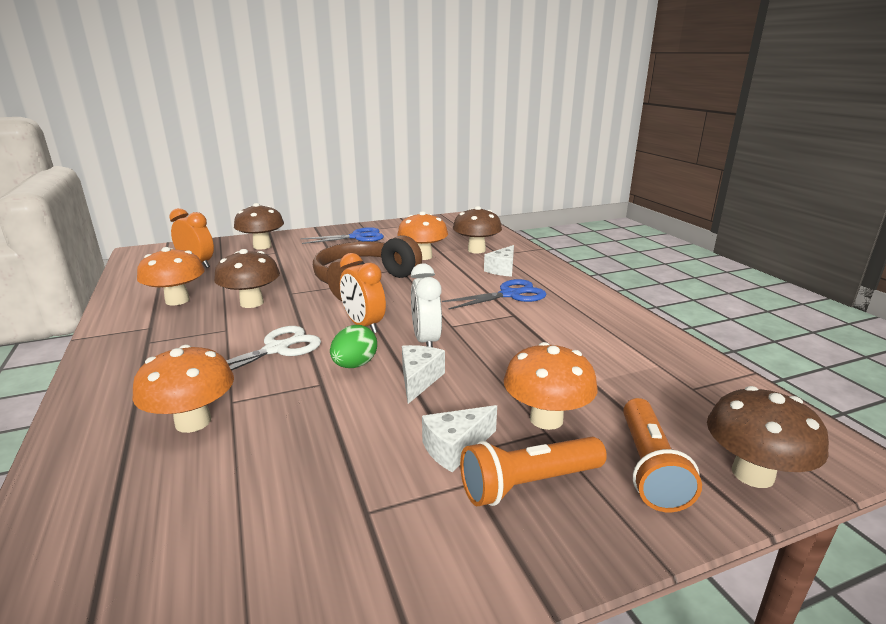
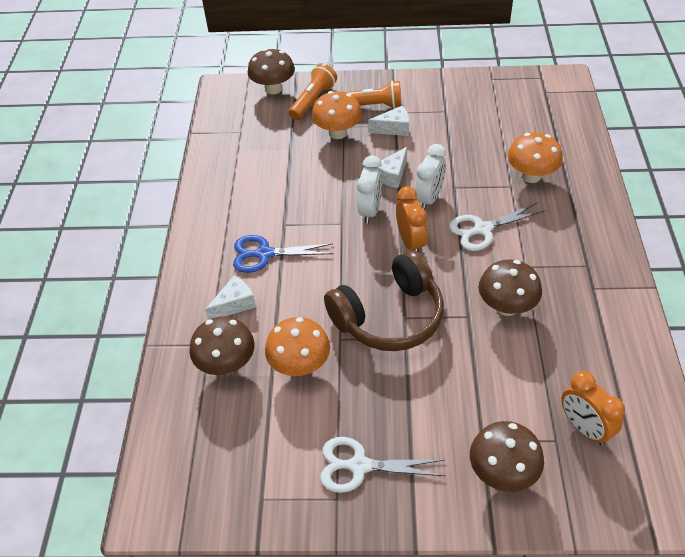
camera: 155 degrees left, 25 degrees up
(177, 300) = (582, 333): orange mushroom -> none
(354, 365) = (429, 198): green egg -> white clock
(357, 237) = (359, 466): blue scissors -> white scissors

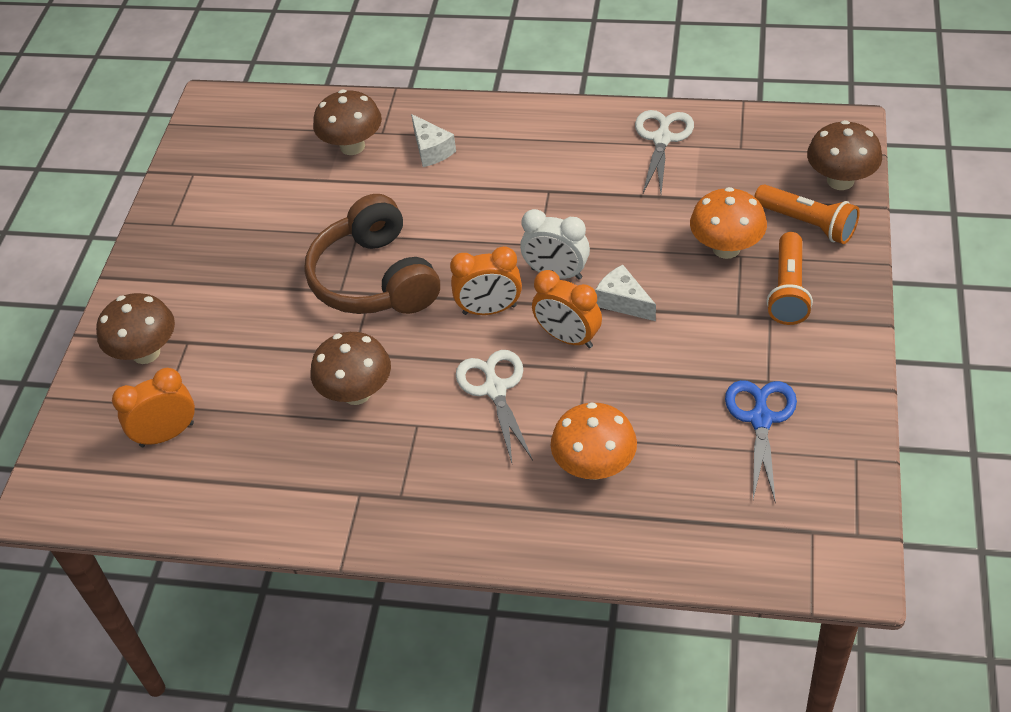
camera: 100 degrees right, 0 degrees up
(264, 254) = (502, 173): blue scissors -> blue scissors (761, 419)
(300, 365) = (332, 201): orange mushroom -> none
(359, 466) = (198, 242): white scissors -> white scissors (662, 139)
(394, 128) = (729, 312): white cheese -> none
(429, 198) = (568, 338): white clock -> orange clock

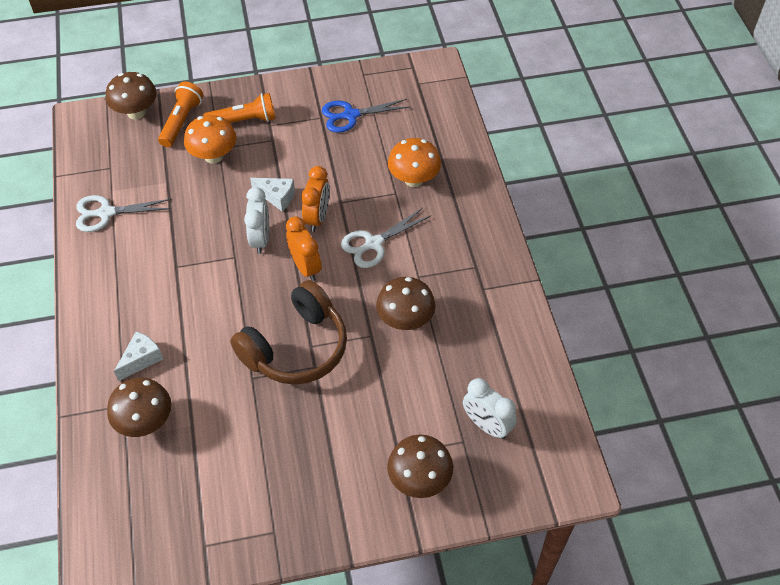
camera: 115 degrees left, 5 degrees up
(167, 434) = (486, 425): orange clock -> white clock
(623, 302) = (277, 197): white cheese -> white cheese turned 90 degrees counterclockwise

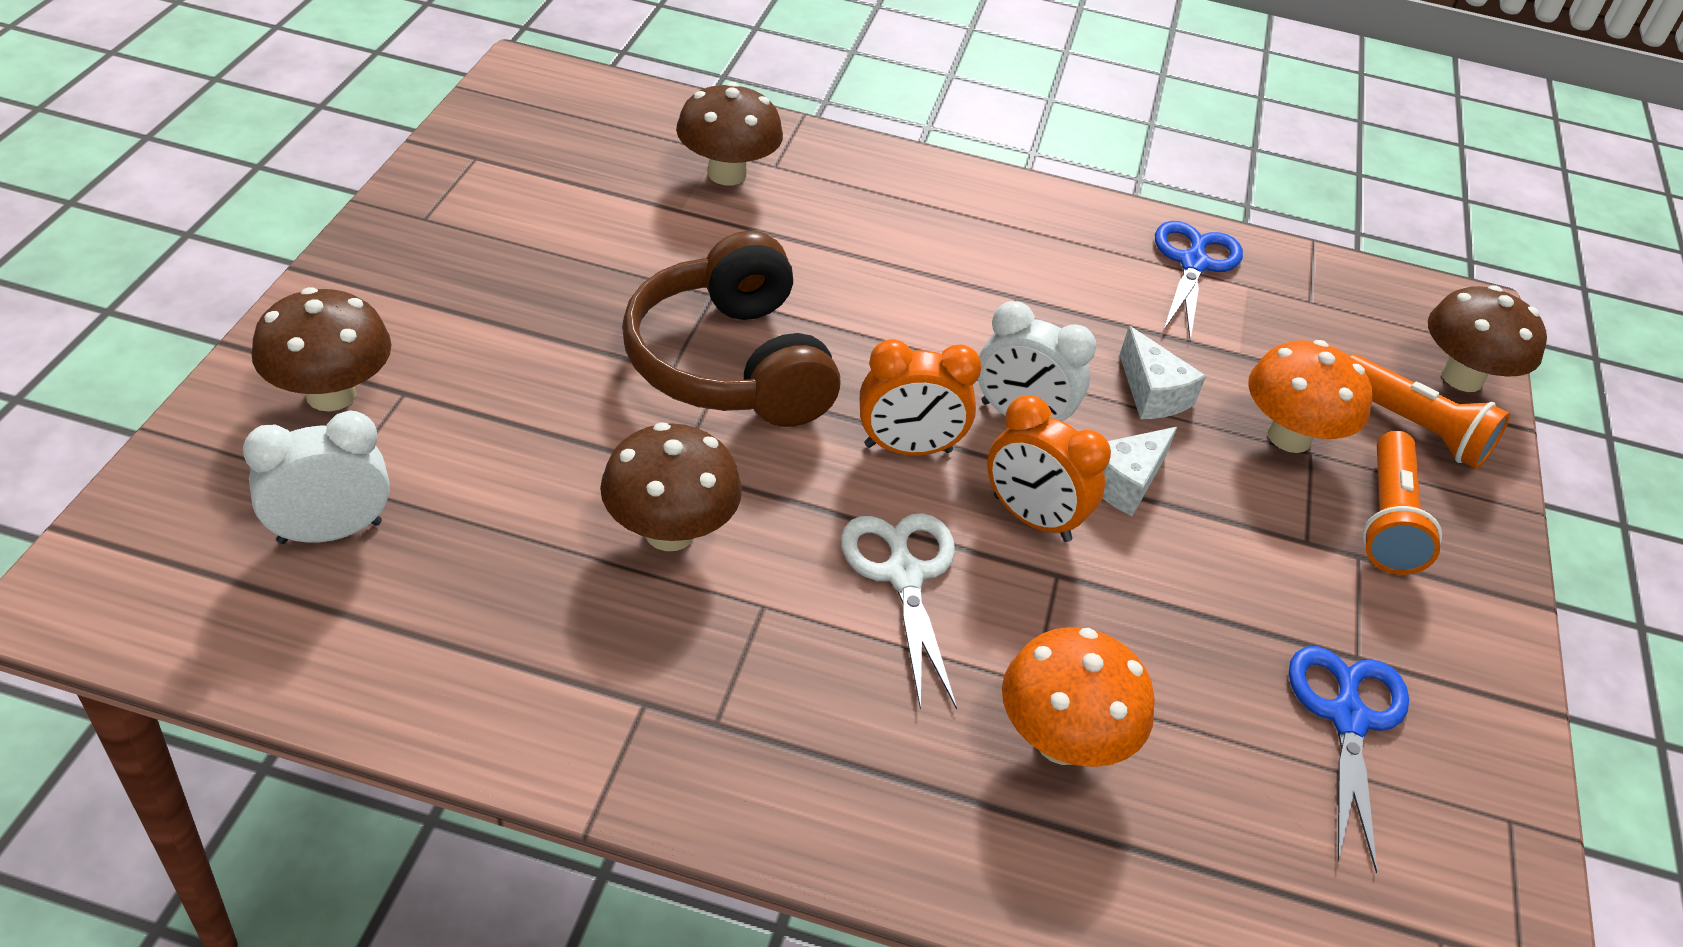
camera: 110 degrees right, 10 degrees down
(106, 213) = (1193, 263): white scissors -> blue scissors
(141, 359) = (845, 204): white cheese -> white cheese (1152, 393)

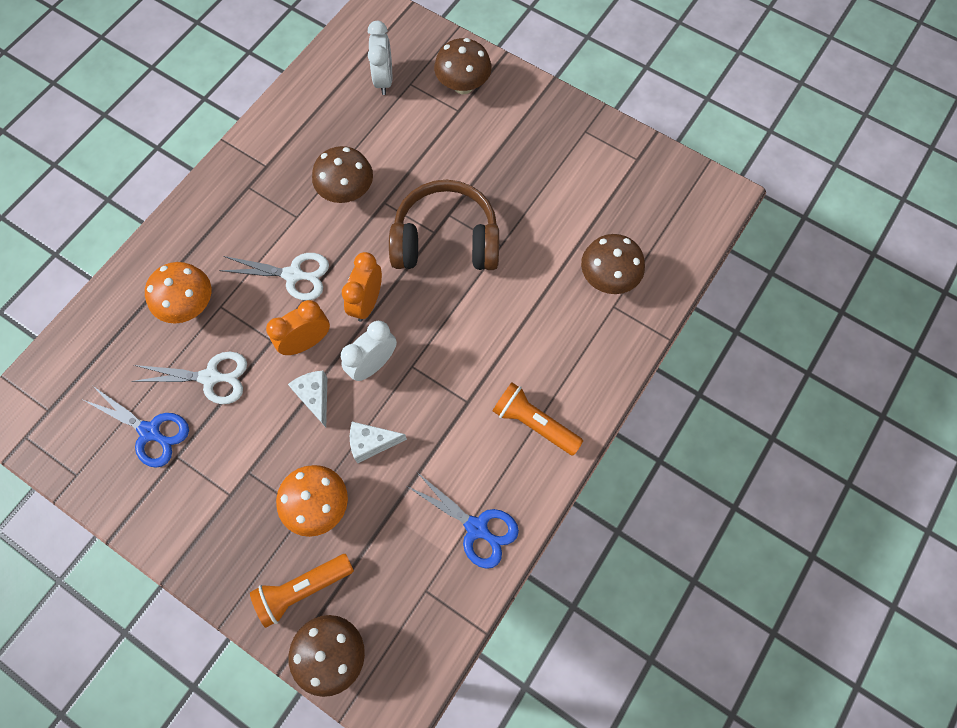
camera: 115 degrees right, 25 degrees up
(1185, 650) = (211, 377): none -> white scissors
(1387, 520) = (246, 526): orange flashlight -> orange flashlight (534, 423)

